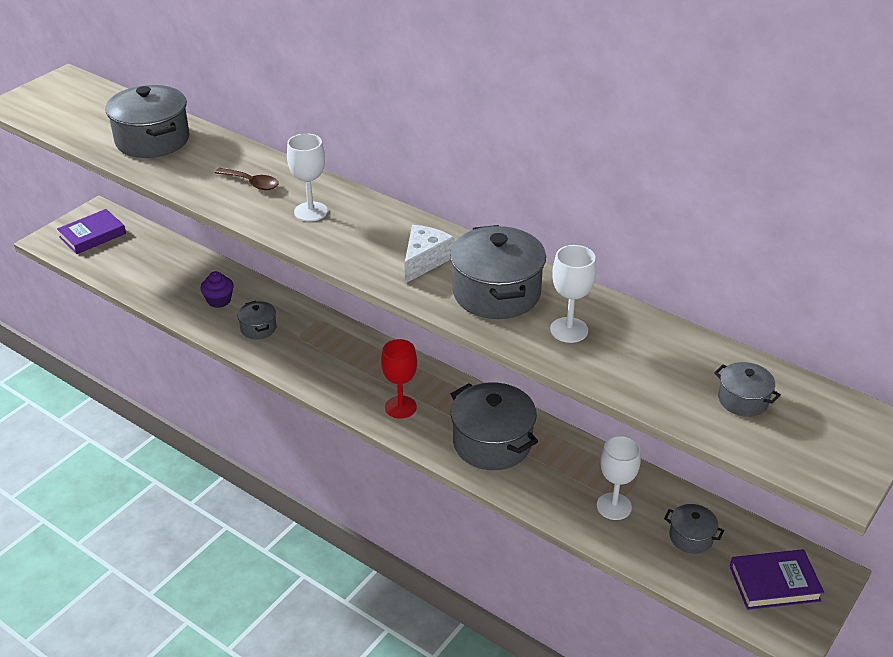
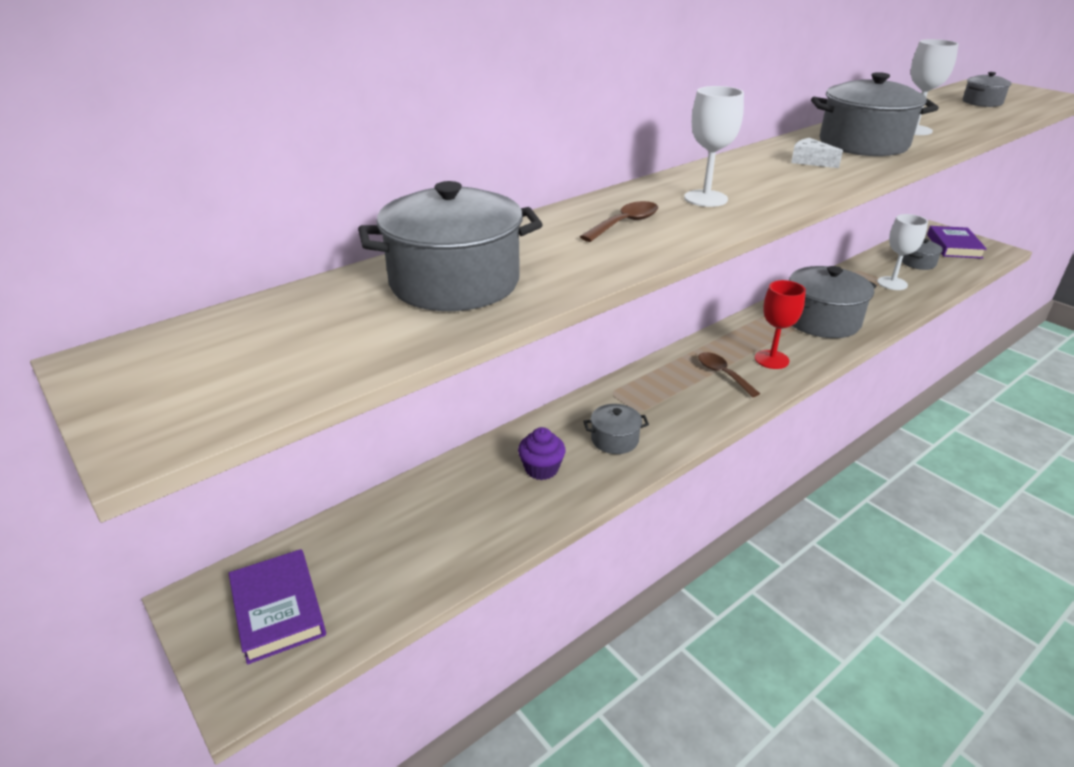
camera: 75 degrees left, 5 degrees down
(365, 378) = (722, 374): none -> brown spoon
(424, 260) = (810, 161): white cheese -> white cheese, size x0.65

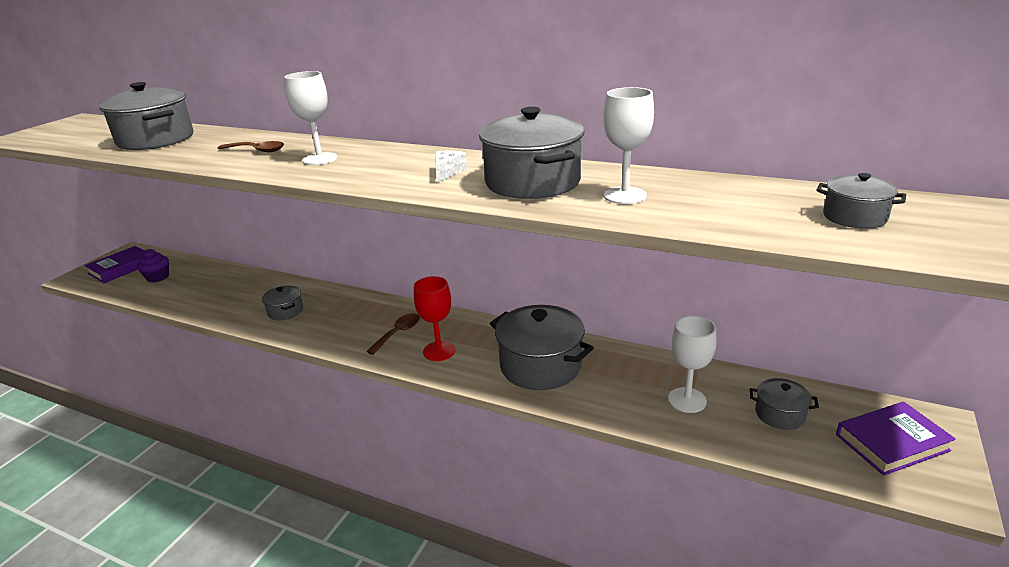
camera: 65 degrees right, 5 degrees down
(541, 469) = (245, 296): purple cupcake -> purple cupcake (158, 277)

